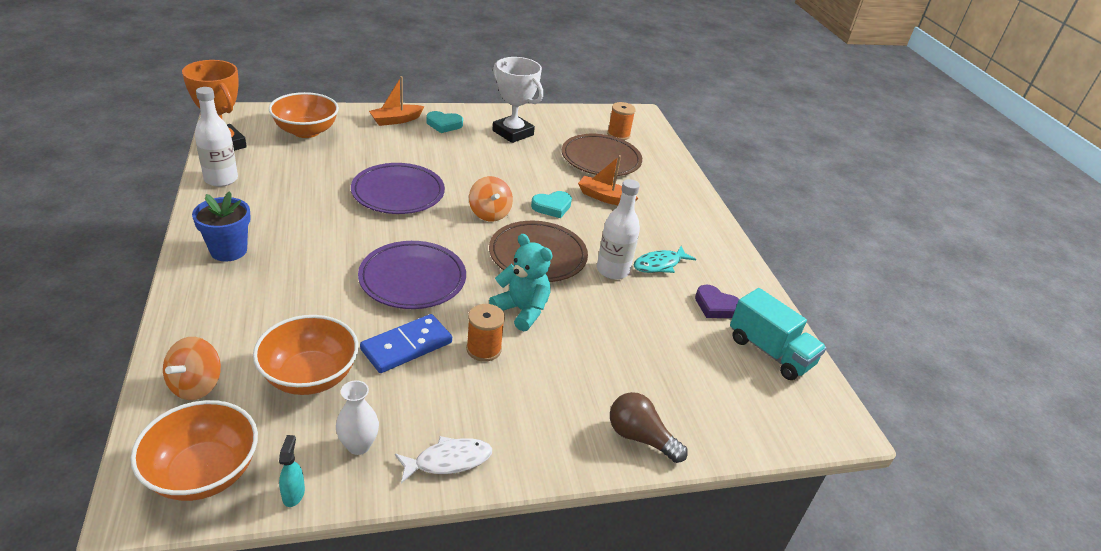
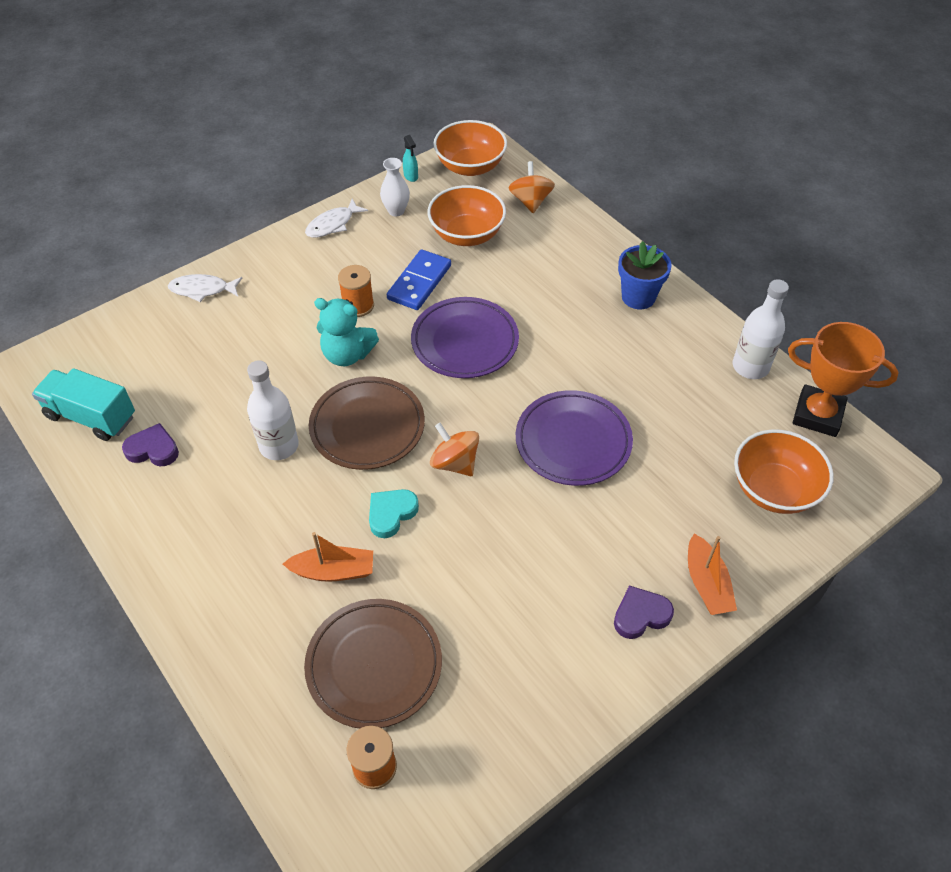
camera: 160 degrees right, 15 degrees up
(396, 120) = (706, 583): orange boat -> orange boat turned 135 degrees clockwise
(444, 124) = (640, 615): turquoise heart -> purple heart
(513, 133) = (536, 657): white trophy -> none
(640, 437) = (202, 290): brown light bulb -> white fish
(659, 264) = (228, 481): turquoise fish -> none

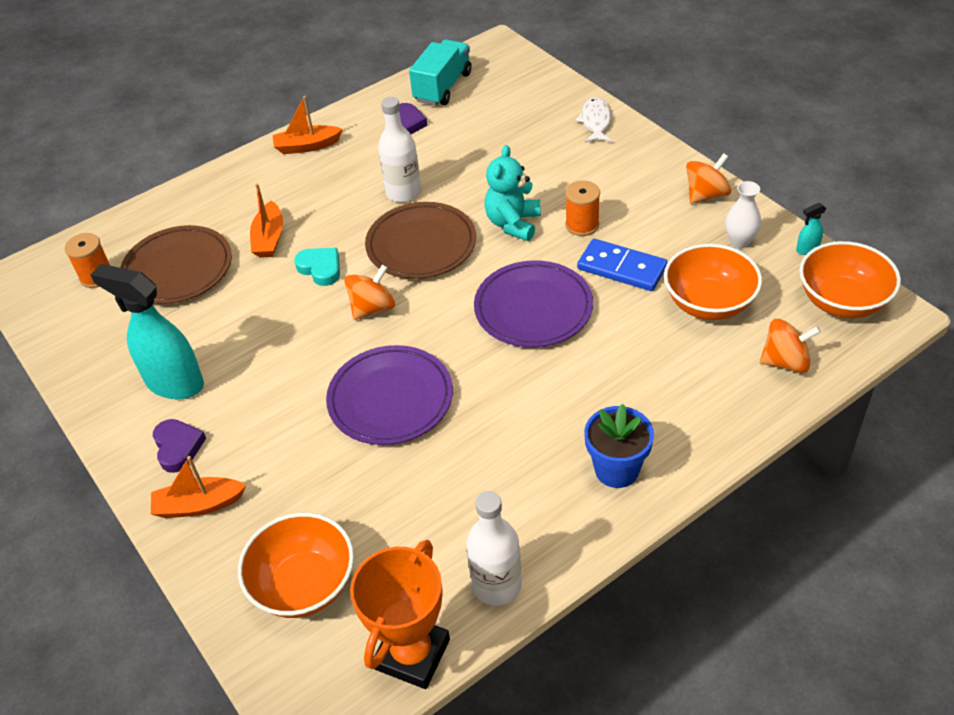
camera: 95 degrees right, 5 degrees down
(165, 549) = (307, 146): none -> orange boat
(333, 224) = (706, 195): white fish -> orange spinning top
(555, 635) = (174, 383): none -> turquoise spray bottle

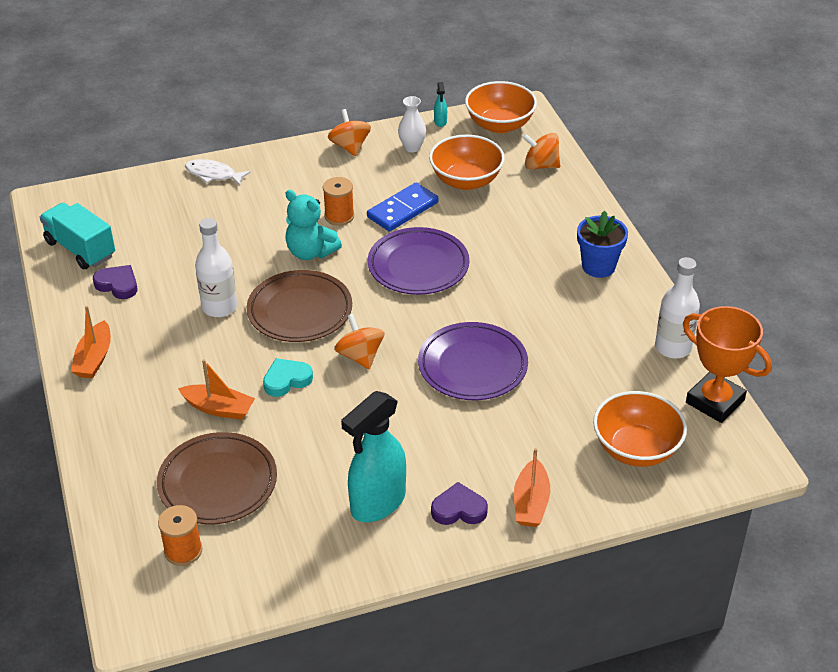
camera: 75 degrees left, 5 degrees down
(785, 362) = (540, 165): orange spinning top -> orange spinning top turned 90 degrees counterclockwise

